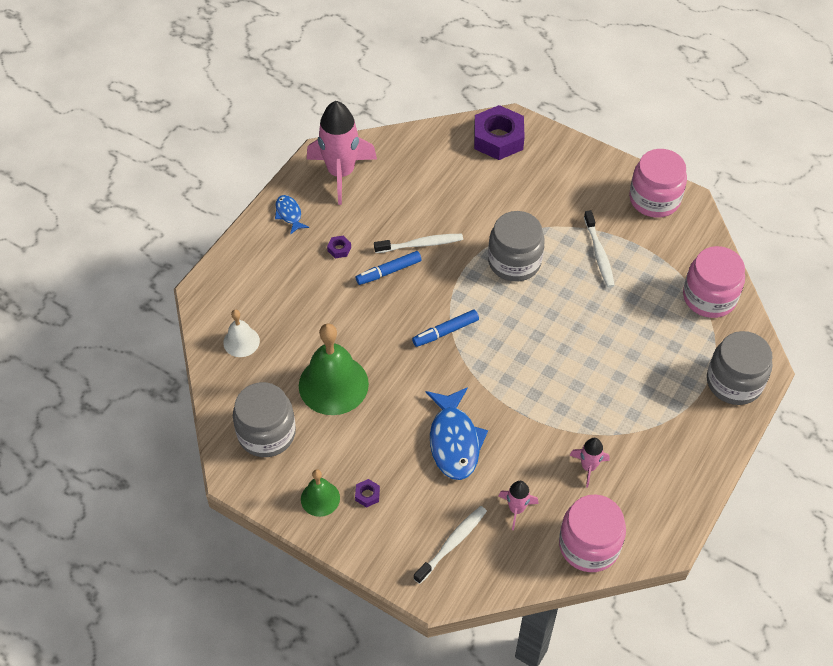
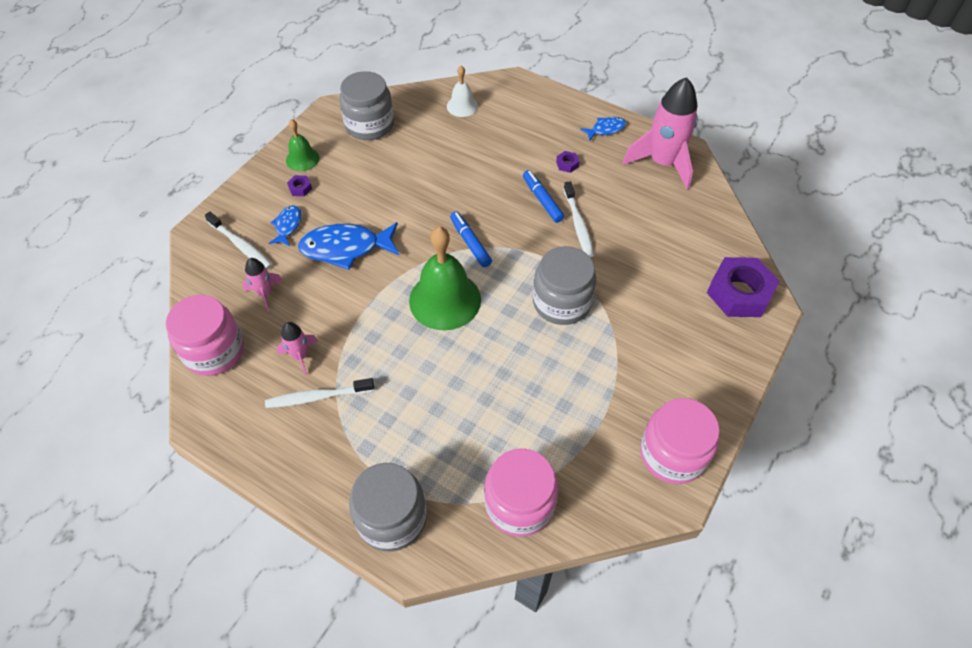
camera: 90 degrees right, 0 degrees up
(333, 384) = (414, 164): green bell -> green bell (445, 300)
(423, 500) = (288, 226): none -> blue fish
(599, 254) = (578, 385): white toothbrush -> white toothbrush (317, 397)

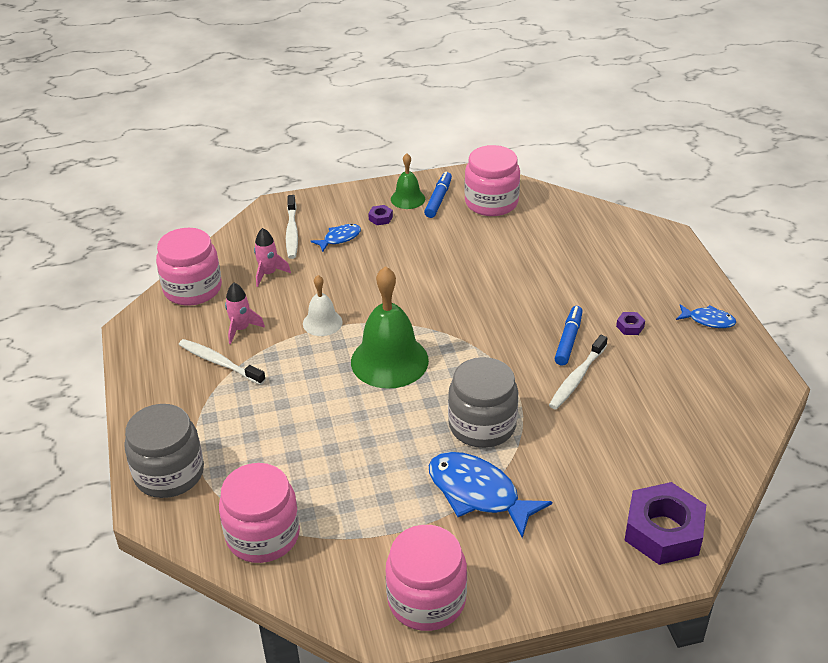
camera: 45 degrees right, 15 degrees down
(346, 248) = (362, 278): blue fish -> blue fish (478, 493)
(369, 125) = (491, 202): grey jar -> pink jar
(462, 106) = (590, 229): white bell -> white bell (322, 322)
(470, 243) = (463, 334): blue marker -> blue marker (438, 199)
(662, 163) = (731, 380): pink rocket -> none

